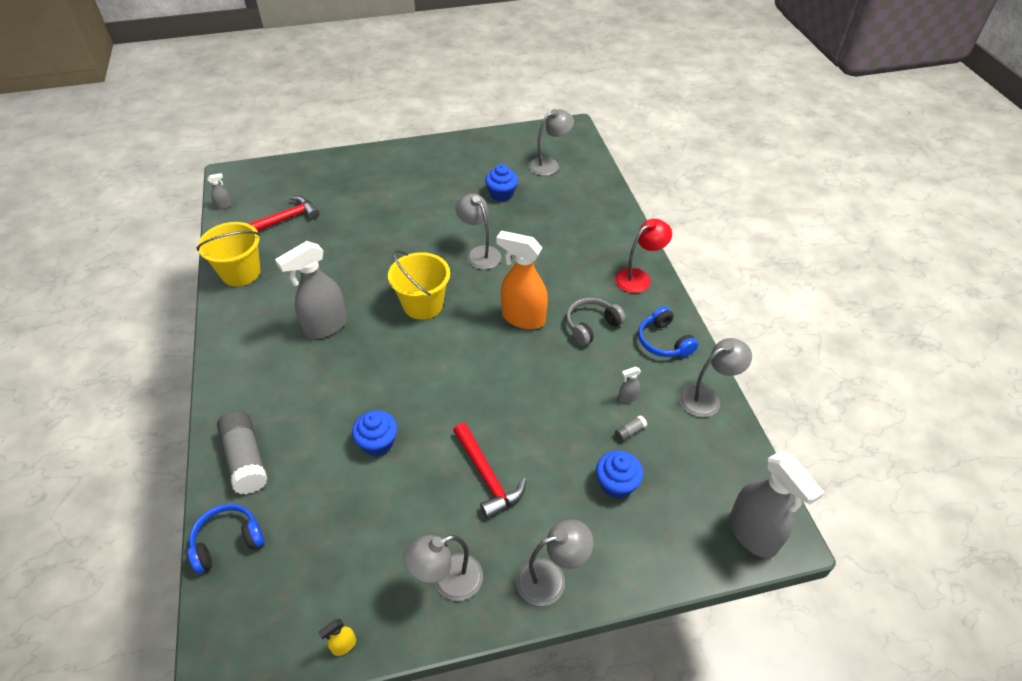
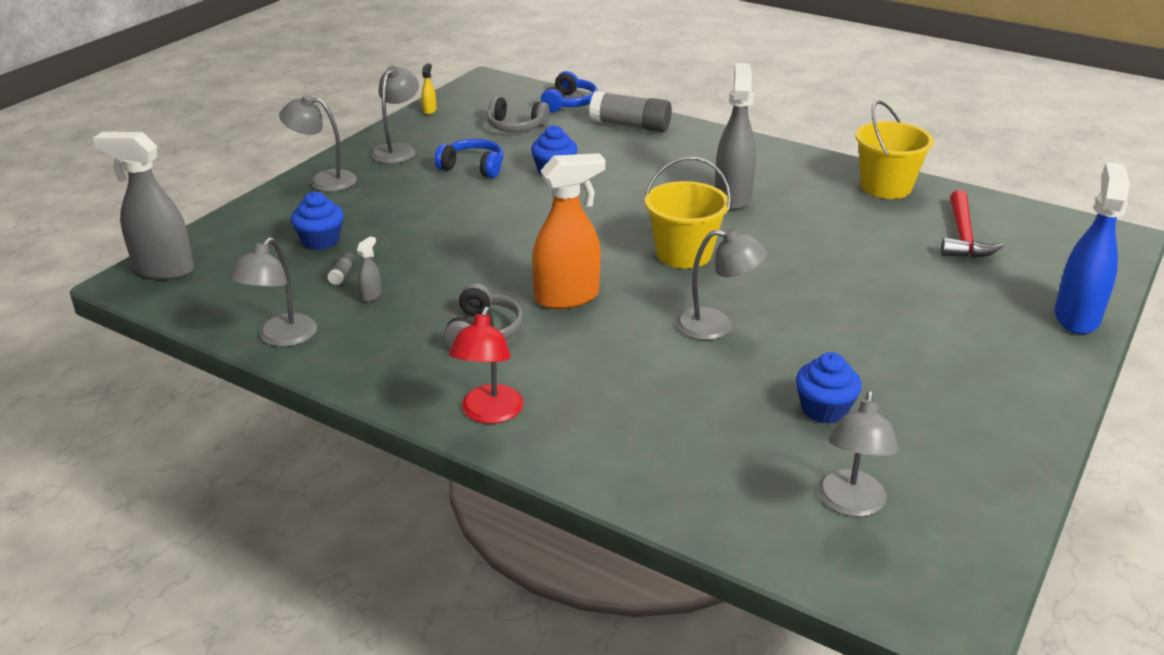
camera: 135 degrees right, 15 degrees down
(224, 206) = (1040, 214): grey spray bottle -> none
(319, 537) = (515, 127): none -> grey headphones
(338, 162) = (1076, 317): none -> blue spray bottle
(487, 476) = (439, 196): red hammer -> none
(551, 578) = (323, 180): grey lamp -> grey lamp turned 75 degrees clockwise
(663, 341) = (380, 361): blue headphones -> blue headphones (473, 167)

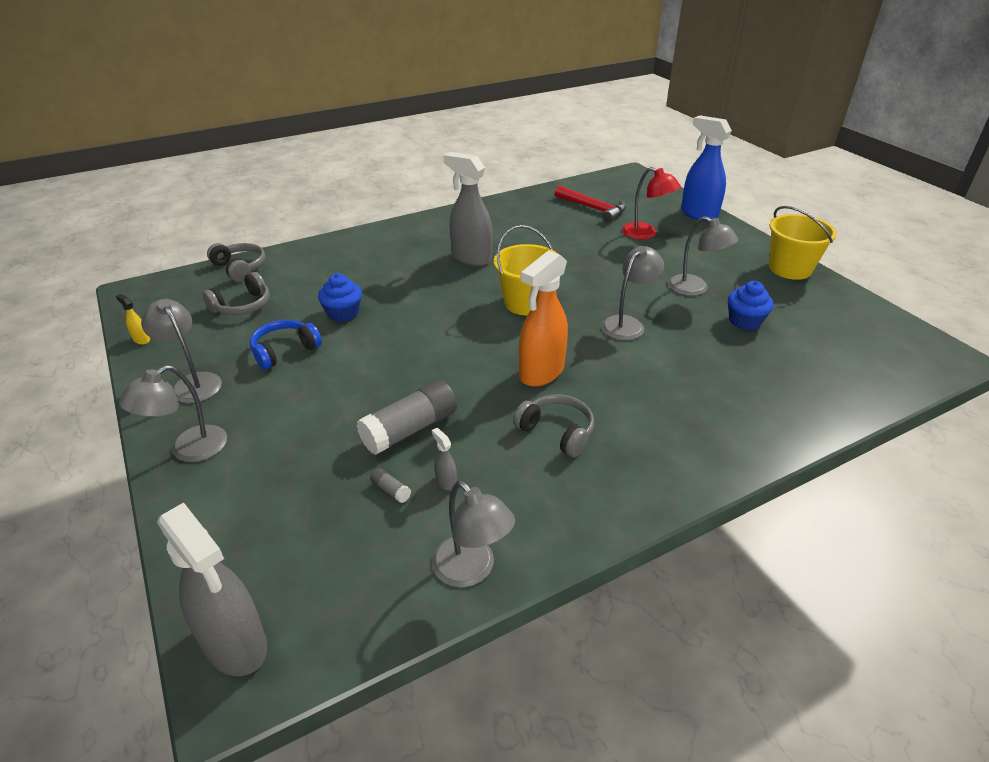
camera: 60 degrees left, 5 degrees up
(163, 269) = (236, 644): grey spray bottle -> grey spray bottle turned 90 degrees counterclockwise
(321, 240) = (310, 487): blue cupcake -> none
(489, 413) = (676, 467): red lamp -> red lamp (646, 234)
(567, 297) = (541, 373): orange spray bottle -> orange spray bottle turned 150 degrees counterclockwise
(569, 103) = (240, 268): blue headphones -> grey headphones
(630, 125) = (316, 257): grey glue stick -> grey glue stick (410, 429)
(850, 504) = (843, 349): grey lamp -> grey lamp (695, 289)
(886, 187) = (514, 206): yellow bucket -> yellow bucket (790, 269)

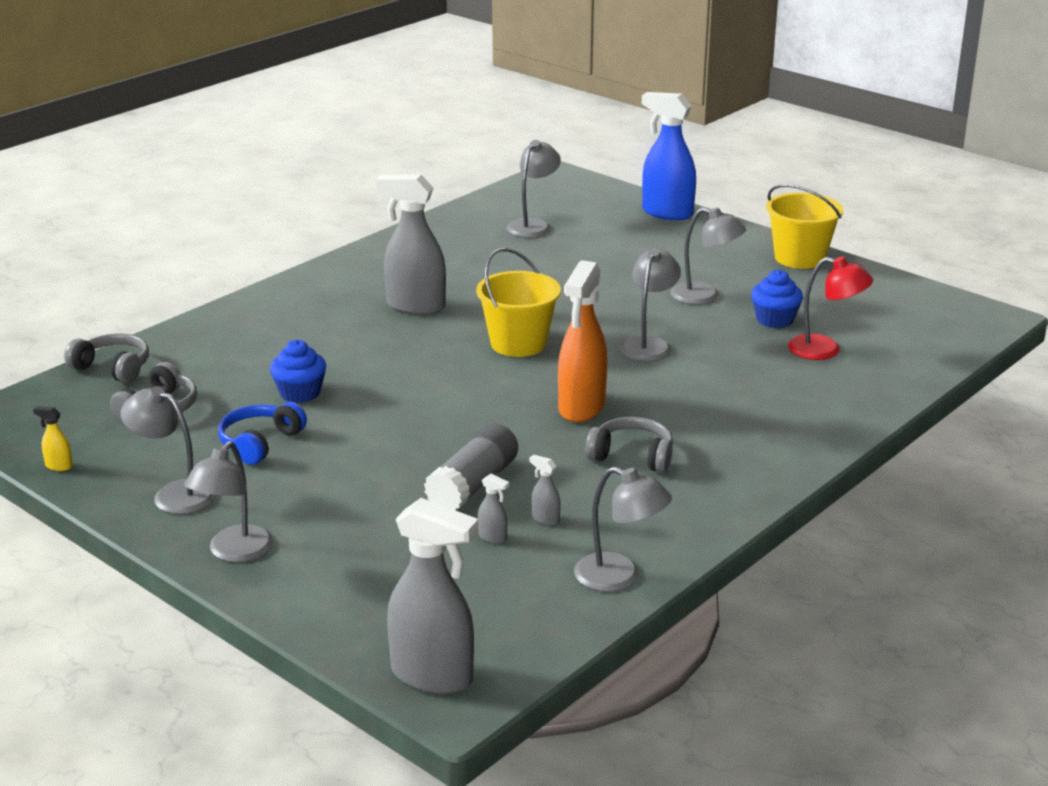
camera: 20 degrees left, 10 degrees down
(391, 490) = (493, 537): grey glue stick -> grey spray bottle
(593, 209) = (533, 225): red hammer -> grey lamp
(646, 234) = (615, 245): red lamp -> red lamp (825, 350)

